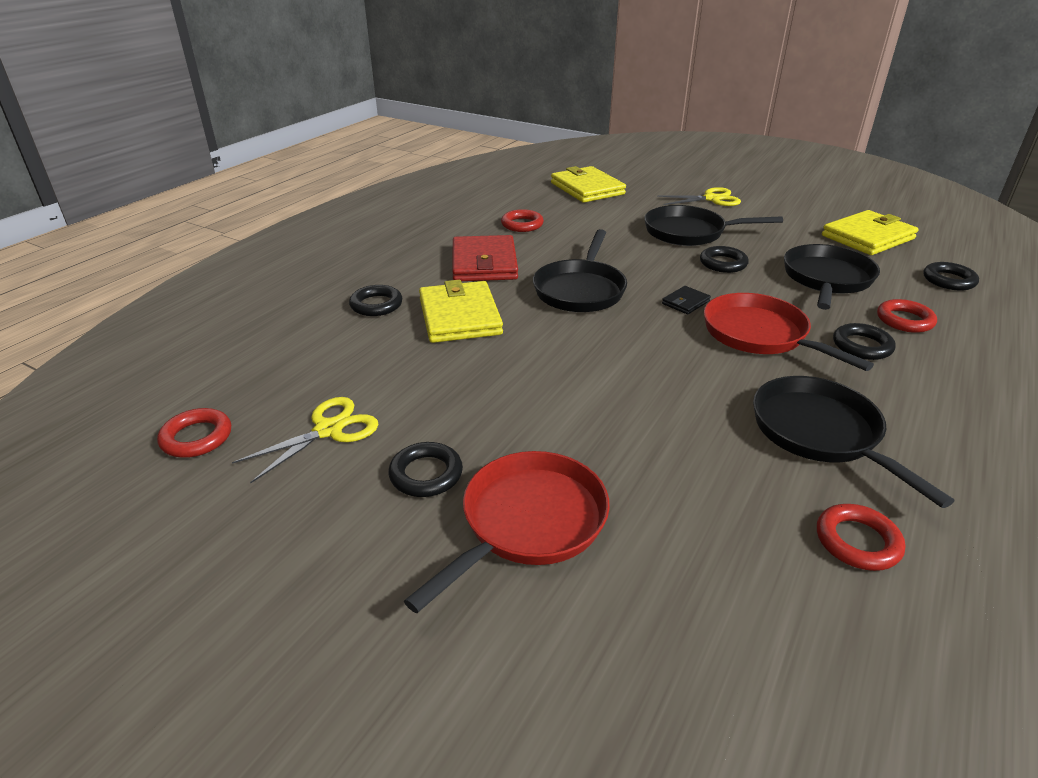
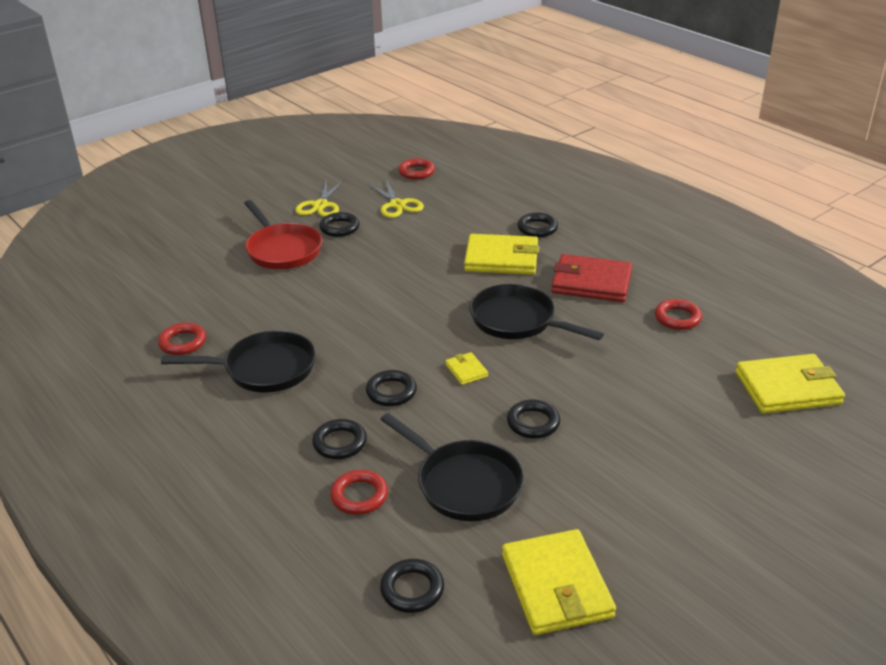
camera: 110 degrees right, 0 degrees up
(685, 302) = (466, 370): black wallet -> yellow wallet
(690, 232) = (622, 427): black pan -> none
(712, 199) = (731, 488): yellow scissors -> yellow scissors (320, 205)
(760, 335) = (391, 392): red pan -> black ring

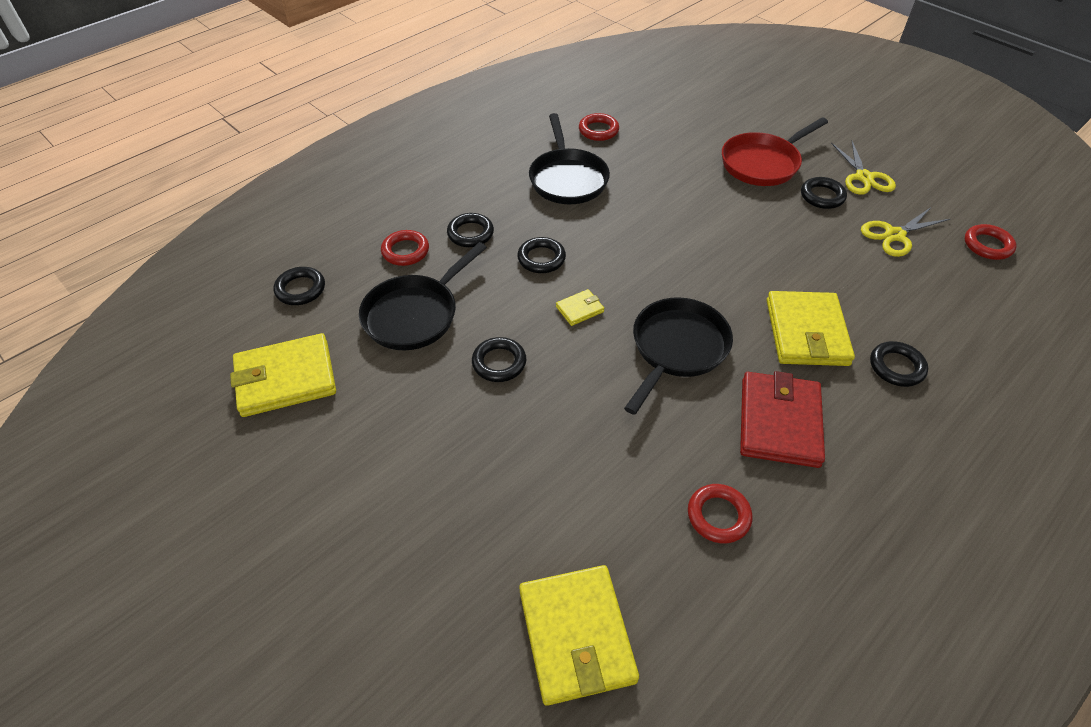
camera: 85 degrees right, 15 degrees up
(320, 205) = (864, 177): yellow scissors -> yellow scissors turned 105 degrees counterclockwise

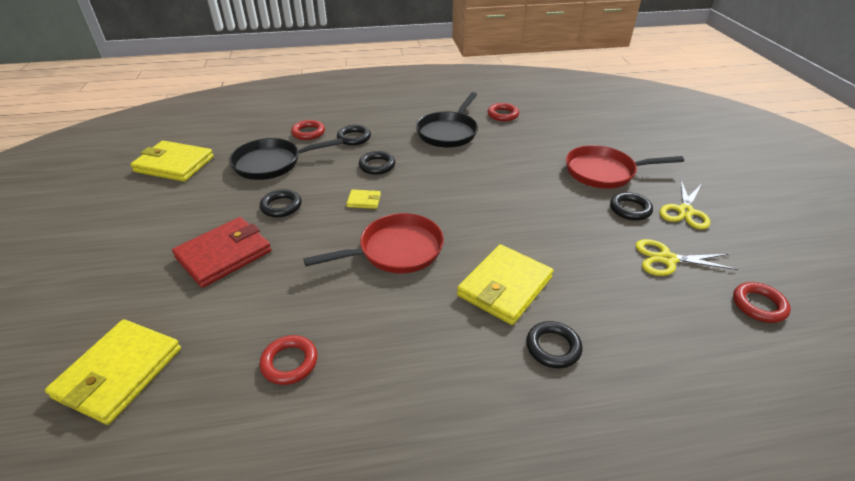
camera: 35 degrees right, 10 degrees down
(300, 289) = (236, 129): black ring -> none
(677, 349) = (395, 250): black pan -> red pan
(779, 422) = (408, 331): red wallet -> red wallet (224, 254)

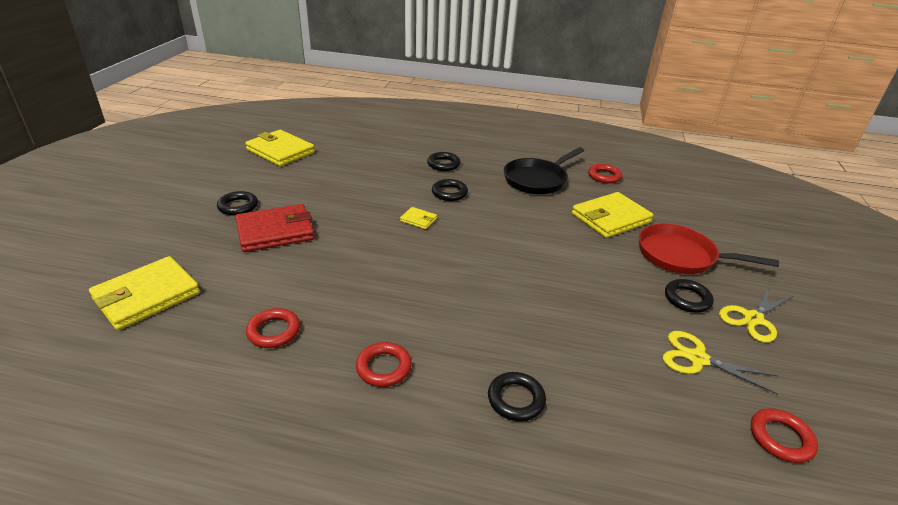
camera: 20 degrees right, 5 degrees down
(272, 163) = (359, 169): black pan -> none
(281, 206) = (344, 206): black ring -> black ring (238, 206)
(308, 133) = (405, 151): red ring -> red ring (384, 367)
(395, 250) = (420, 269): red pan -> none
(504, 286) = (503, 331): yellow wallet -> yellow wallet (610, 218)

